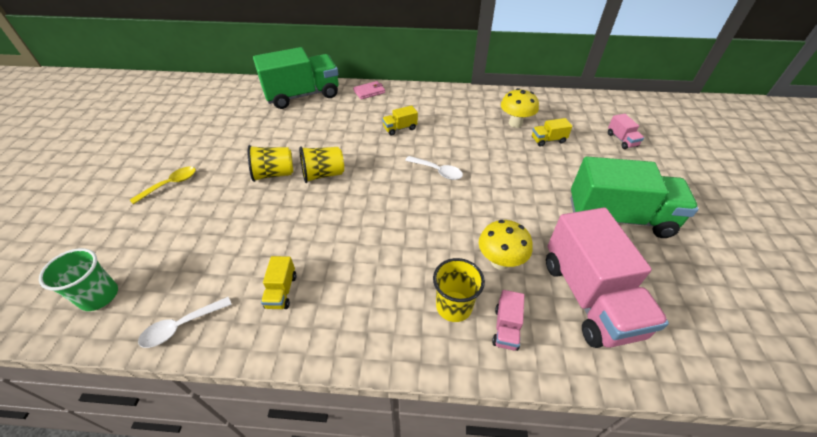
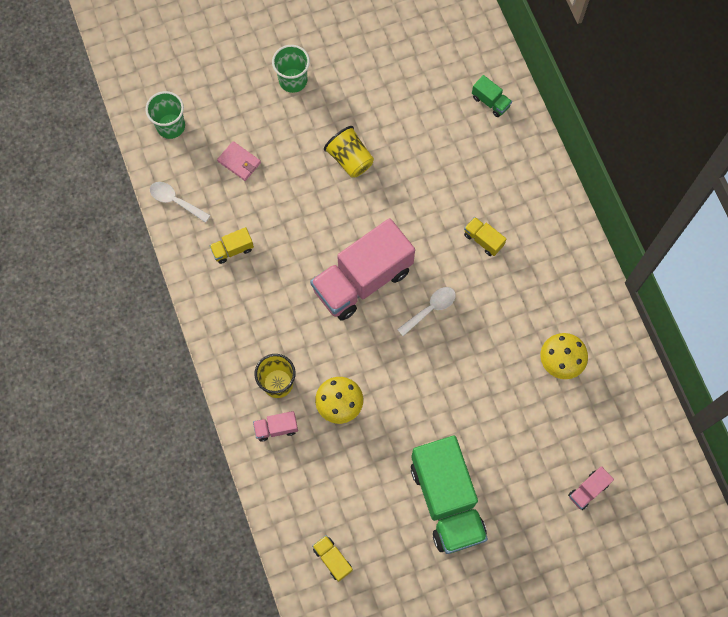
camera: 65 degrees right, 25 degrees up
(170, 184) = (293, 80): yellow spoon -> green cup
(302, 95) = (490, 102): green truck -> green truck, size x0.41
(323, 174) = (371, 204): yellow cup -> none
(369, 92) = (538, 171): pink wallet -> pink wallet (239, 162)
(437, 171) = (430, 309): white spoon -> white spoon turned 135 degrees counterclockwise
(548, 140) = (544, 407): yellow truck -> yellow truck (332, 559)
(589, 297) = (335, 486): pink truck -> pink truck (362, 280)

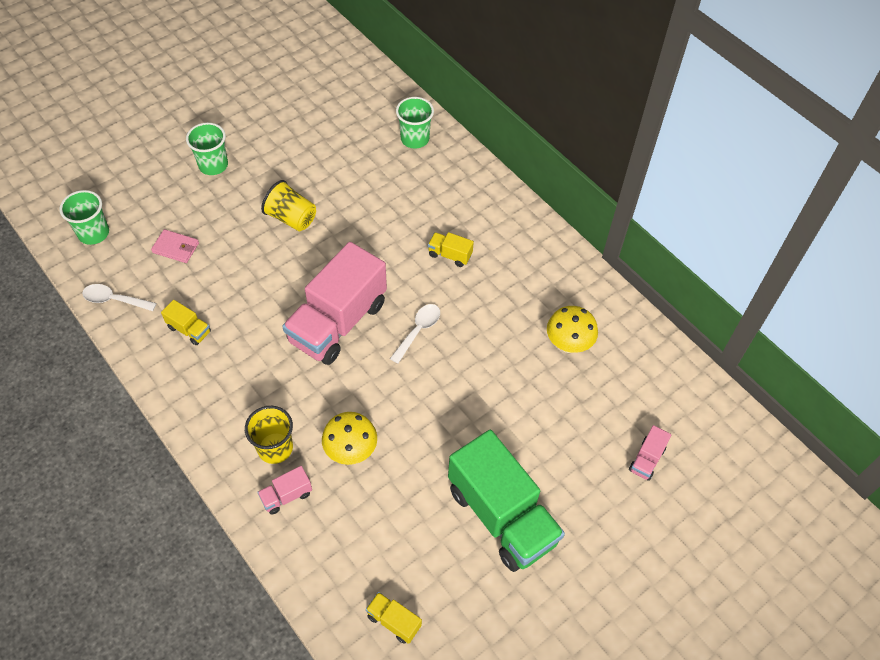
camera: 20 degrees left, 15 degrees down
(232, 249) = (189, 330): yellow truck -> yellow truck turned 105 degrees counterclockwise
(490, 102) = (414, 139): green truck -> green cup

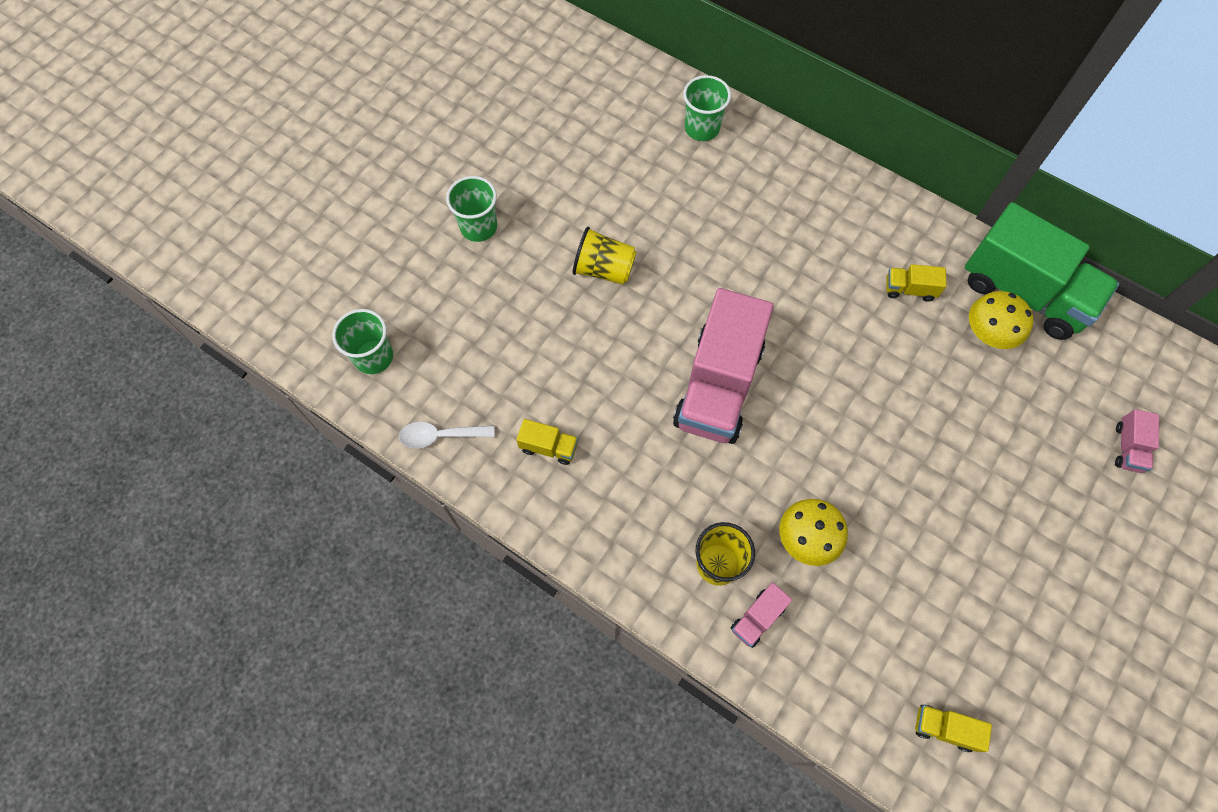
camera: 15 degrees left, 10 degrees up
(176, 248) = (483, 347): pink wallet -> none
(418, 330) = (814, 368): white spoon -> none
(450, 255) = (807, 264): yellow truck -> yellow truck (909, 289)
(502, 515) = (1004, 564): green truck -> green truck (1024, 292)

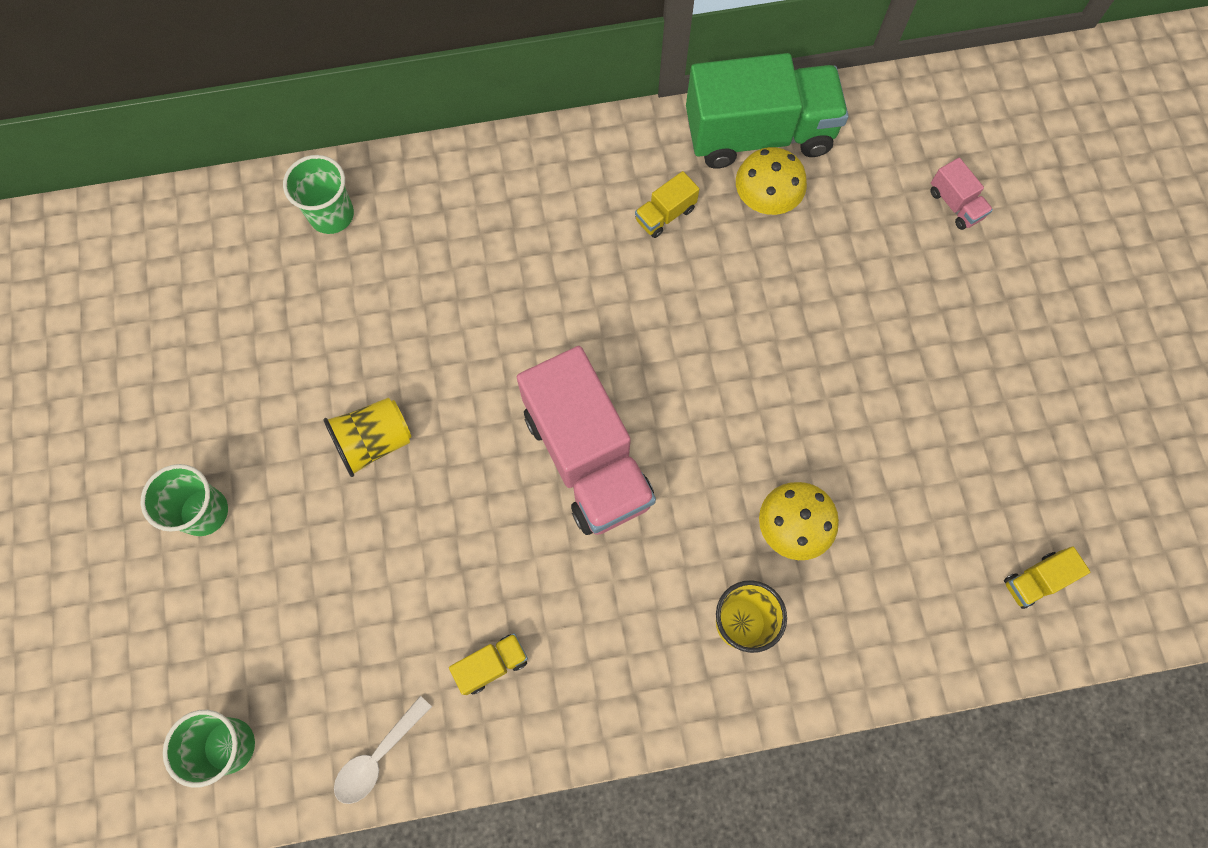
camera: 45 degrees left, 5 degrees up
(757, 618) = (817, 637): pink truck -> none

